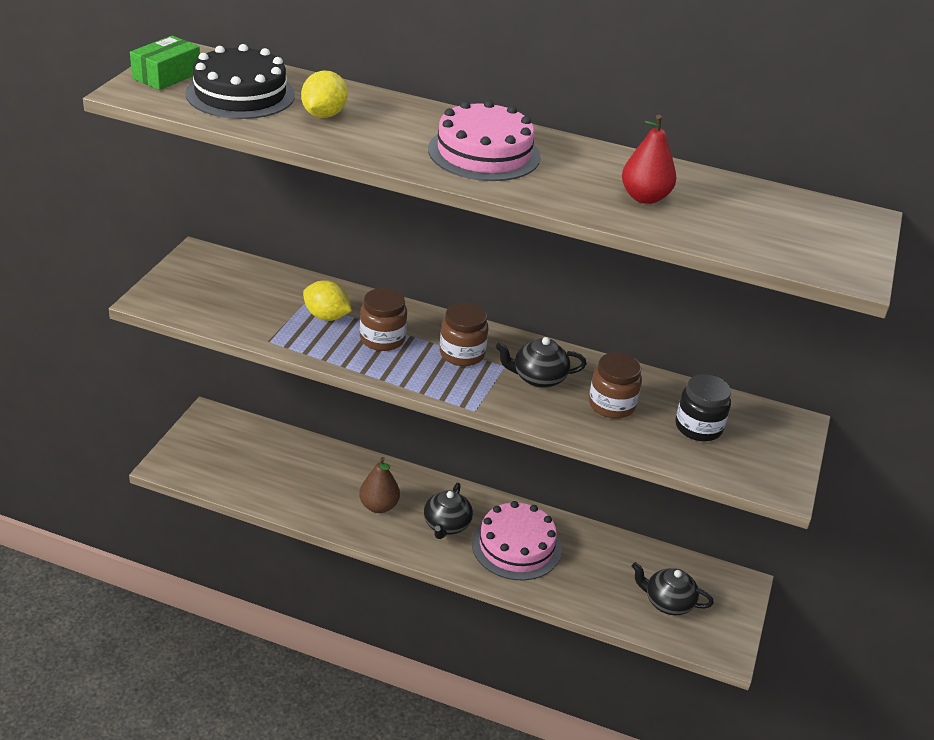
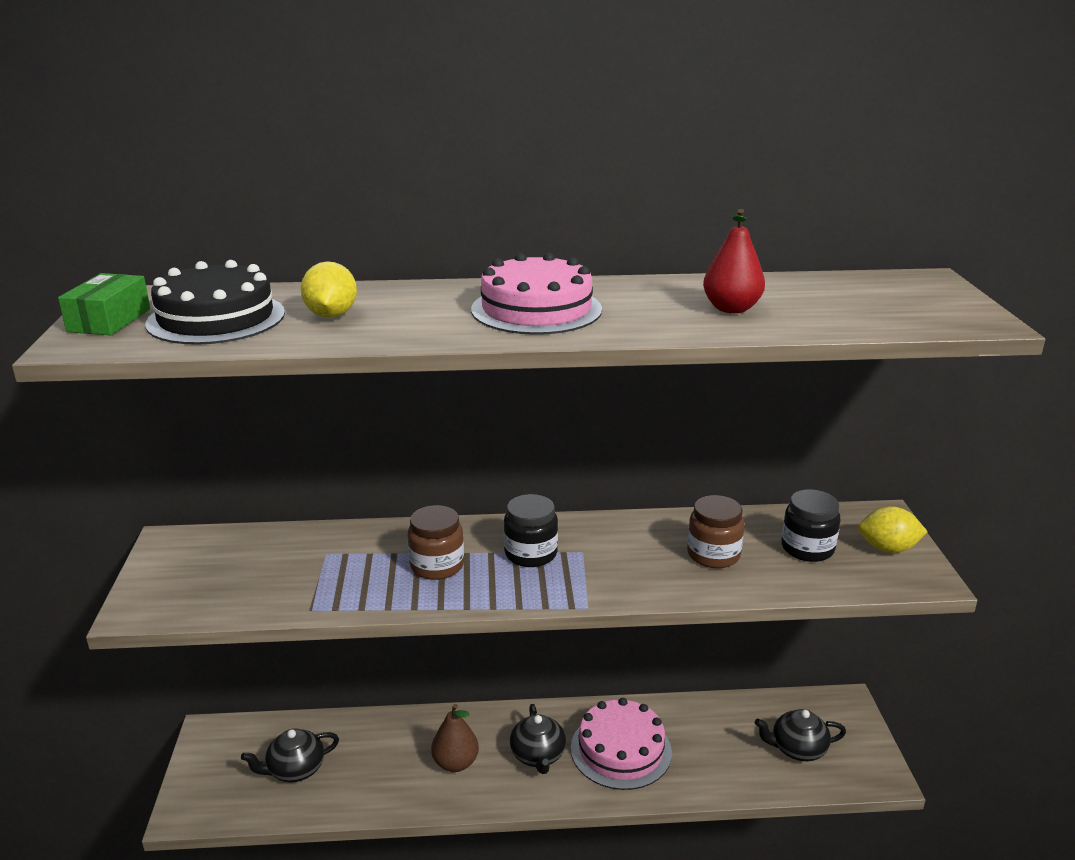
camera: 20 degrees left, 10 degrees down
(326, 316) = (360, 562): yellow lemon -> yellow lemon (888, 548)
(462, 354) = (531, 553): brown jar -> black jar
(538, 378) = (624, 552): black teapot -> black teapot (295, 769)

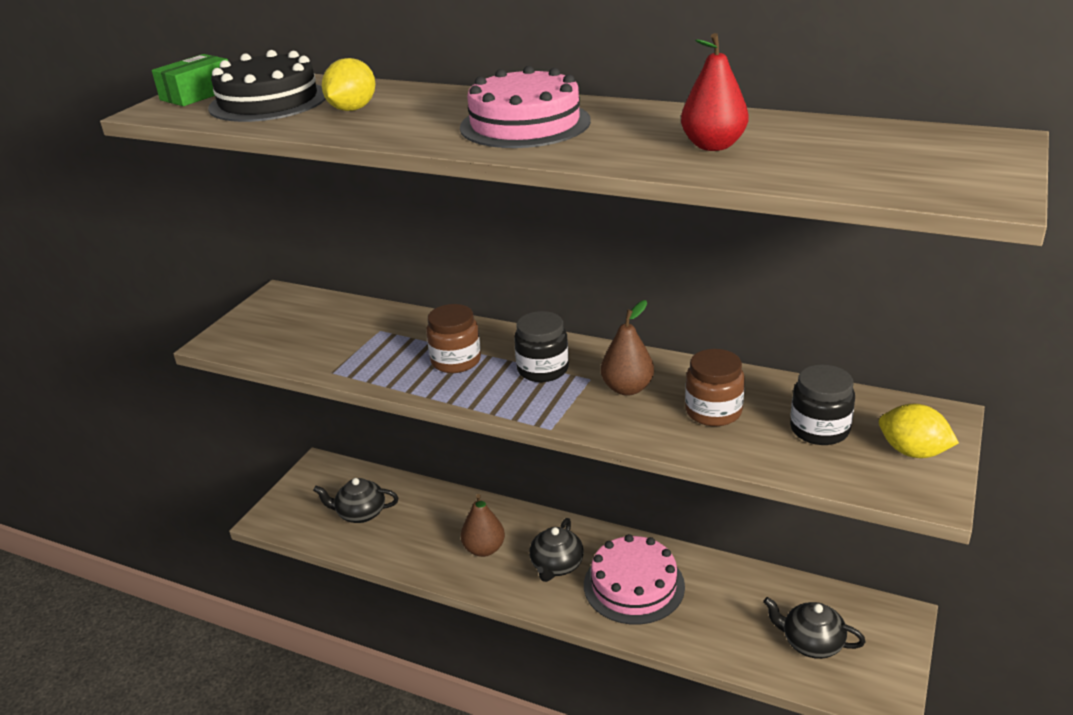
camera: 30 degrees right, 5 degrees up
(623, 552) = (627, 388): none -> brown pear

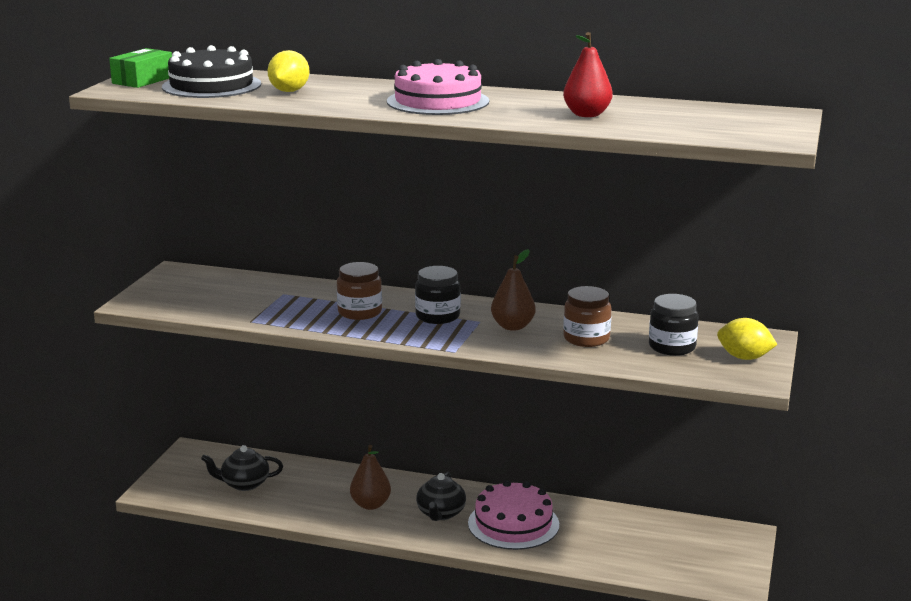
camera: 10 degrees left, 10 degrees down
(811, 643) = (672, 554): black teapot -> none

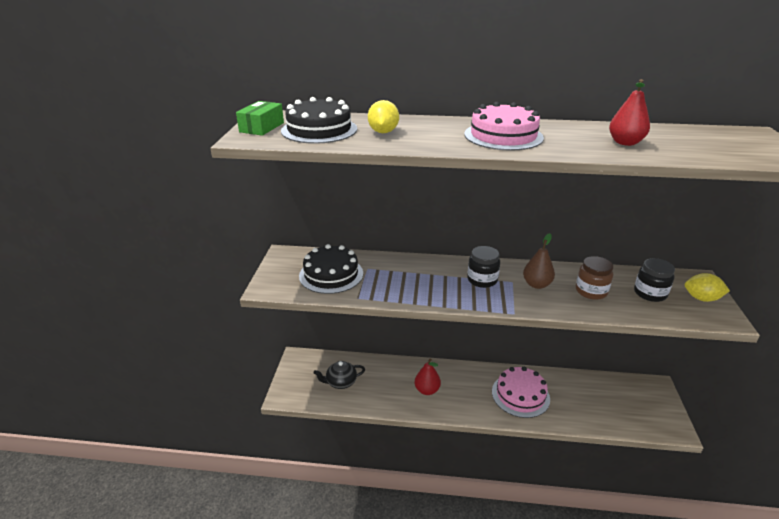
camera: 10 degrees left, 10 degrees up
(229, 296) = (331, 274): none -> black cake
(360, 312) = (428, 281): brown jar -> none
(370, 504) = (427, 390): brown pear -> red pear
(440, 513) = (473, 392): black teapot -> none

